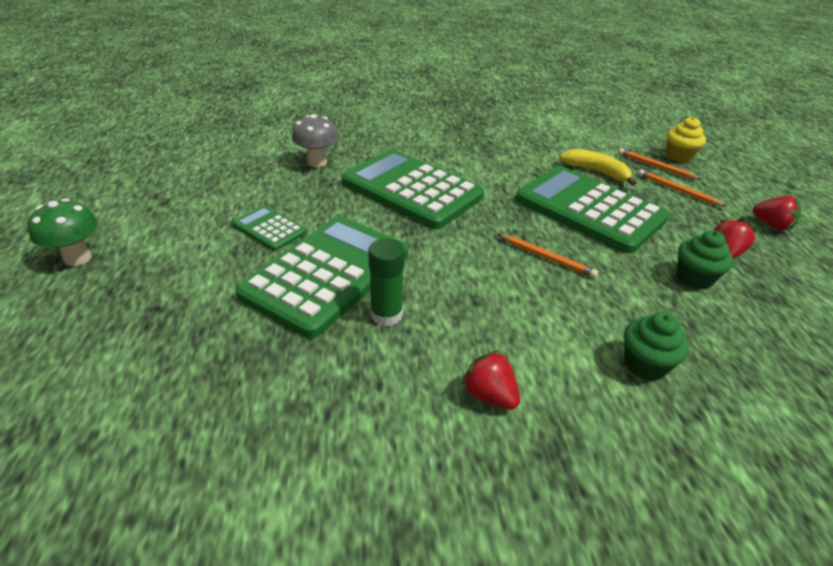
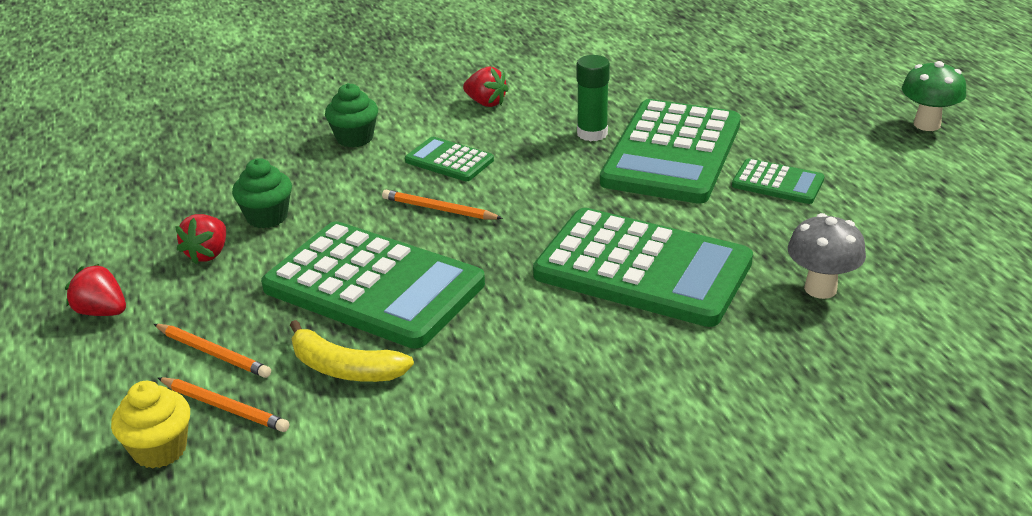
camera: 170 degrees right, 5 degrees down
(537, 309) = (449, 160): none -> green calculator

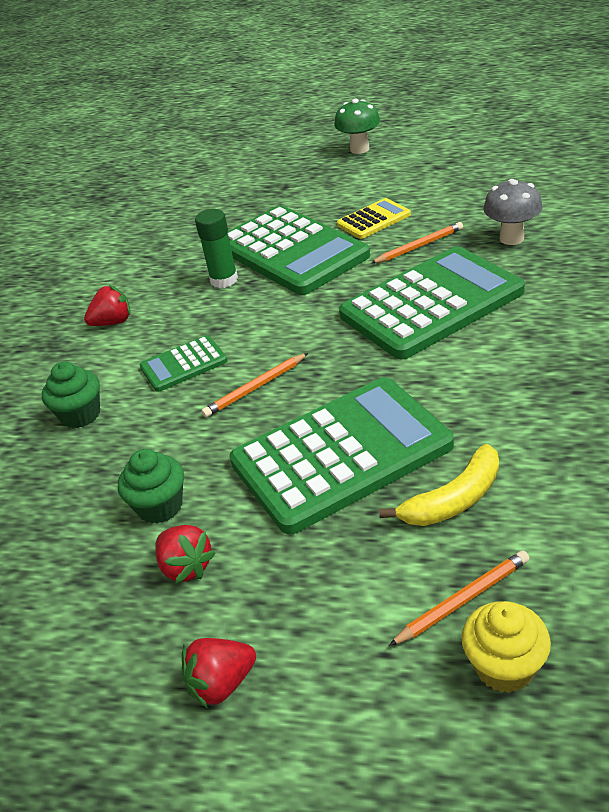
camera: 55 degrees left, 5 degrees up
(213, 353) = (368, 593): orange pencil -> orange pencil (419, 246)
(777, 183) = (374, 220): green calculator -> yellow calculator

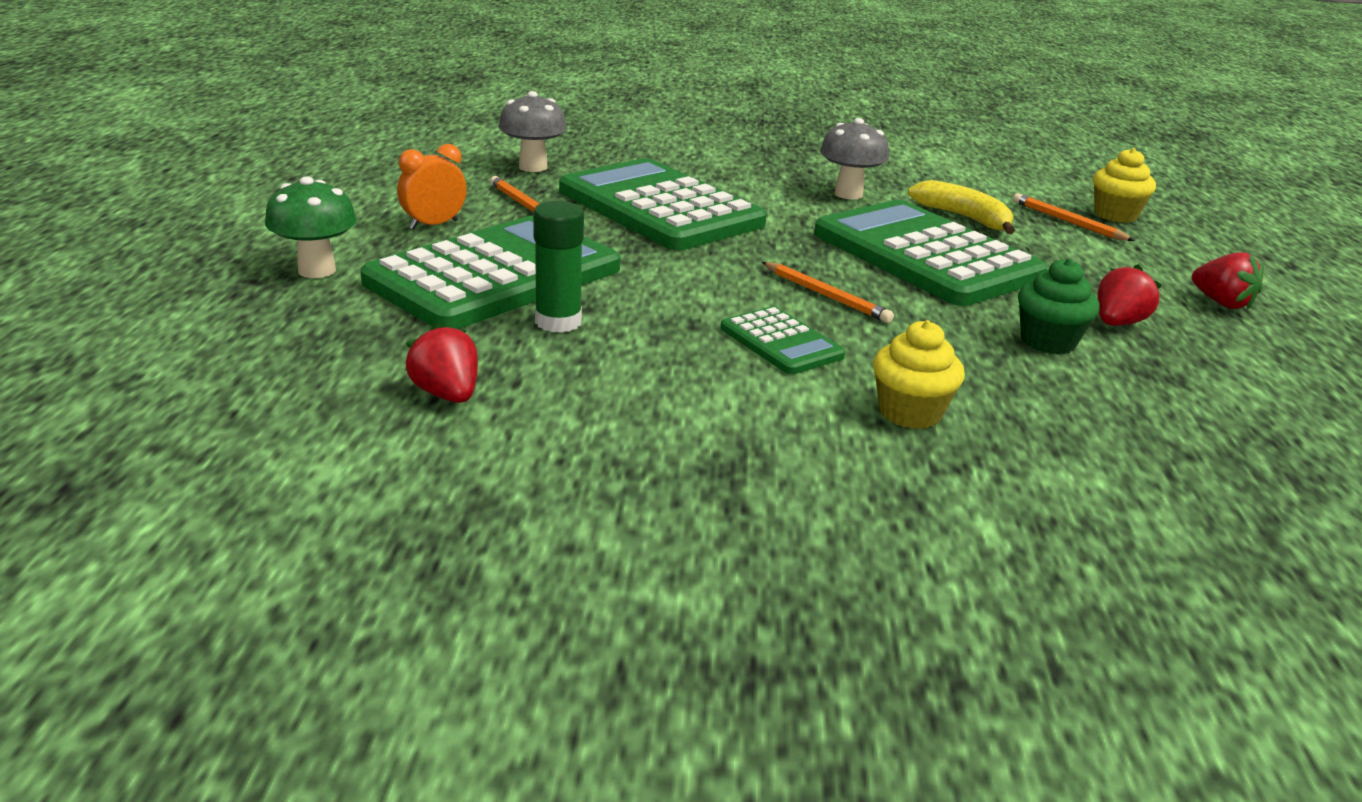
camera: 105 degrees left, 10 degrees down
(80, 415) = (910, 413): green cupcake -> yellow cupcake
(113, 322) = (663, 410): red strawberry -> red strawberry (447, 394)
(359, 149) = (169, 225): green mushroom -> green mushroom (317, 270)
(374, 220) = (434, 225): yellow calculator -> orange clock
(505, 415) = (848, 194): none -> grey mushroom

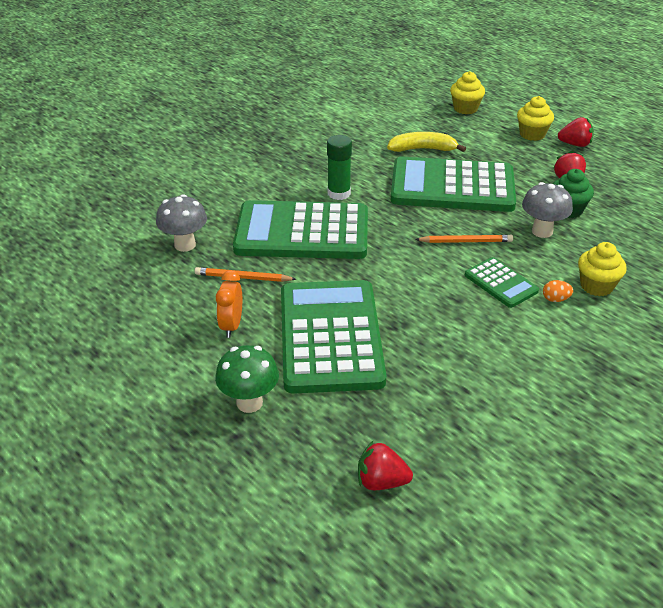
camera: 45 degrees left, 10 degrees up
(447, 394) = (458, 420): red strawberry -> red strawberry (381, 482)
(558, 322) = (411, 342): green glue stick -> green glue stick (339, 193)
(781, 342) = (500, 283): green calculator -> green calculator turned 45 degrees clockwise
(817, 390) = (555, 299): none -> orange egg
(848, 194) = (355, 163): grey mushroom -> grey mushroom (542, 231)
(1067, 222) = (458, 125): orange pencil -> none
(1167, 269) = (532, 134): none -> yellow cupcake

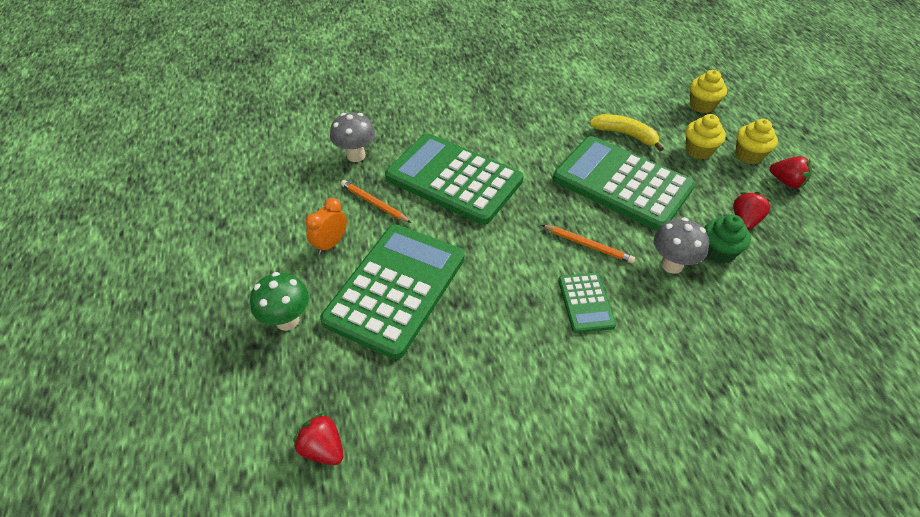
camera: 30 degrees right, 10 degrees up
(339, 193) = (514, 153): green glue stick -> none
(555, 299) = (625, 344): orange egg -> none
(596, 286) = (679, 348): yellow cupcake -> yellow cupcake (698, 150)

